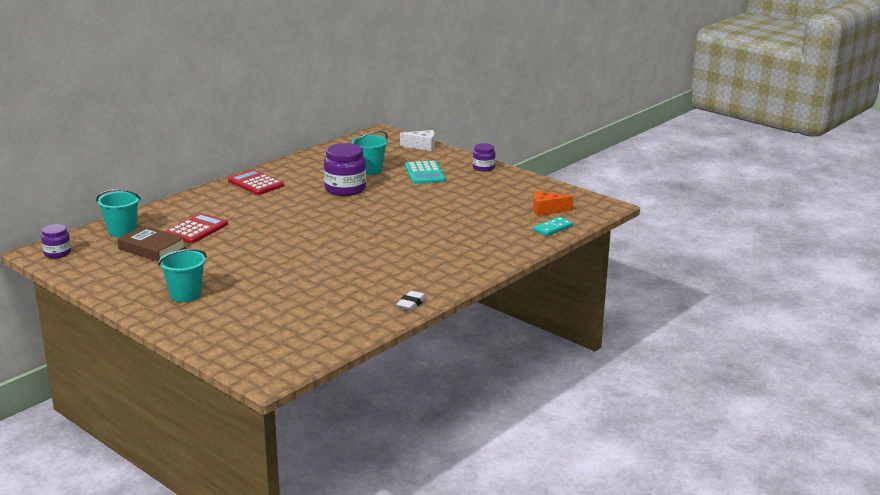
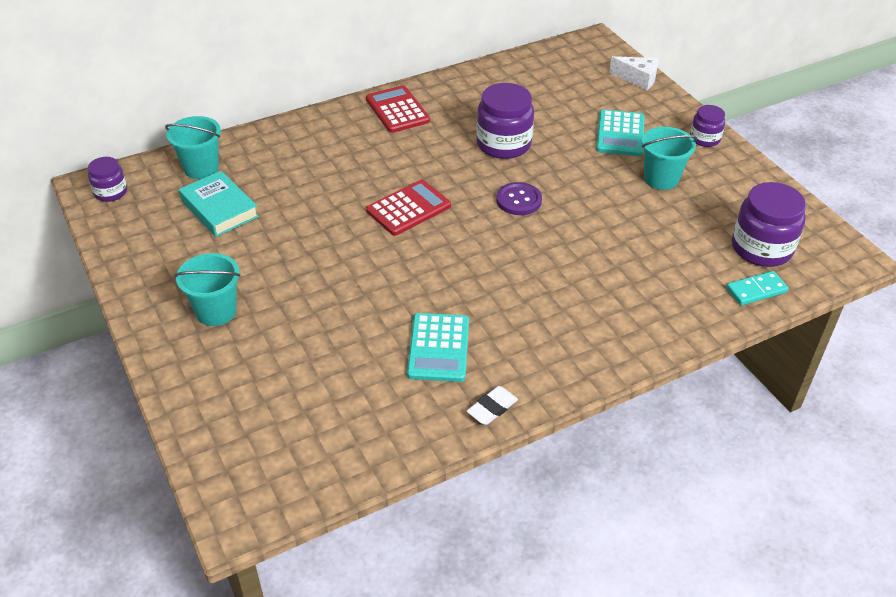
camera: 20 degrees right, 20 degrees up
(151, 248) = (219, 208): brown book -> turquoise book
(196, 229) = (287, 184): red calculator -> red calculator (408, 208)
(358, 285) = (438, 348): none -> turquoise calculator
(370, 170) = (550, 113): turquoise bucket -> turquoise bucket (661, 178)
(372, 213) = (518, 200): none -> purple button
(546, 210) = (761, 248): orange cheese -> purple jar

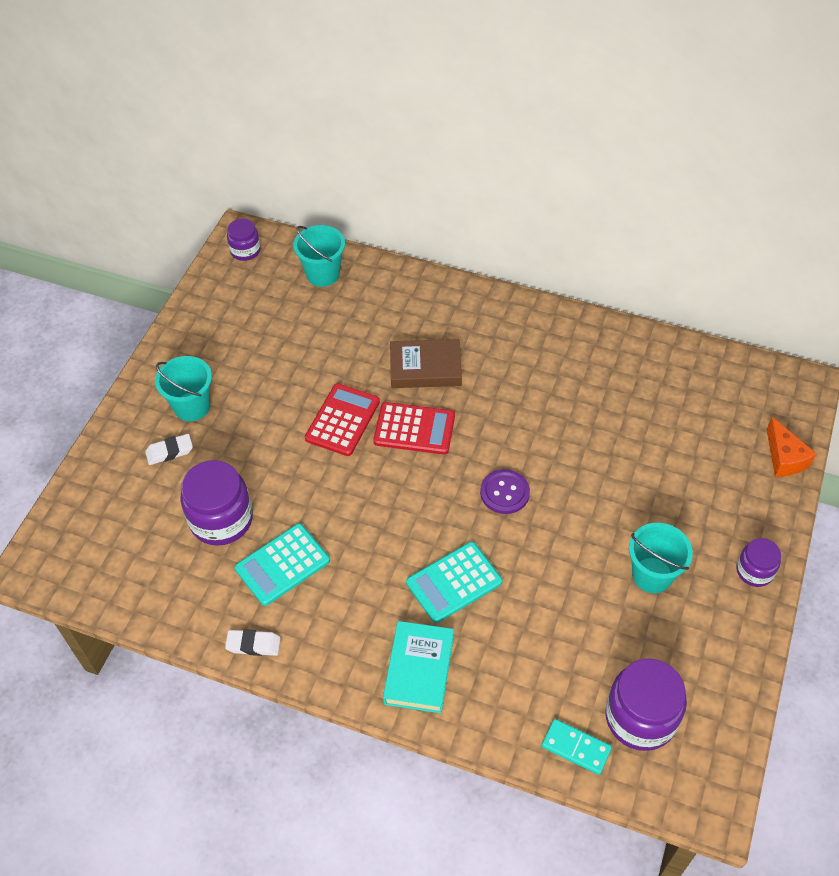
camera: 50 degrees right, 10 degrees up
(219, 208) = (292, 321): turquoise book -> turquoise book (419, 669)
(241, 351) = (169, 452): none -> white eraser
(363, 172) = (425, 368): none -> brown book
(397, 110) = (526, 328): red calculator -> red calculator (342, 420)
(503, 144) = (566, 429): purple jar -> purple jar (221, 519)
(620, 134) = (681, 501): turquoise calculator -> turquoise calculator (454, 582)
(638, 79) = (784, 458): white cheese -> orange cheese

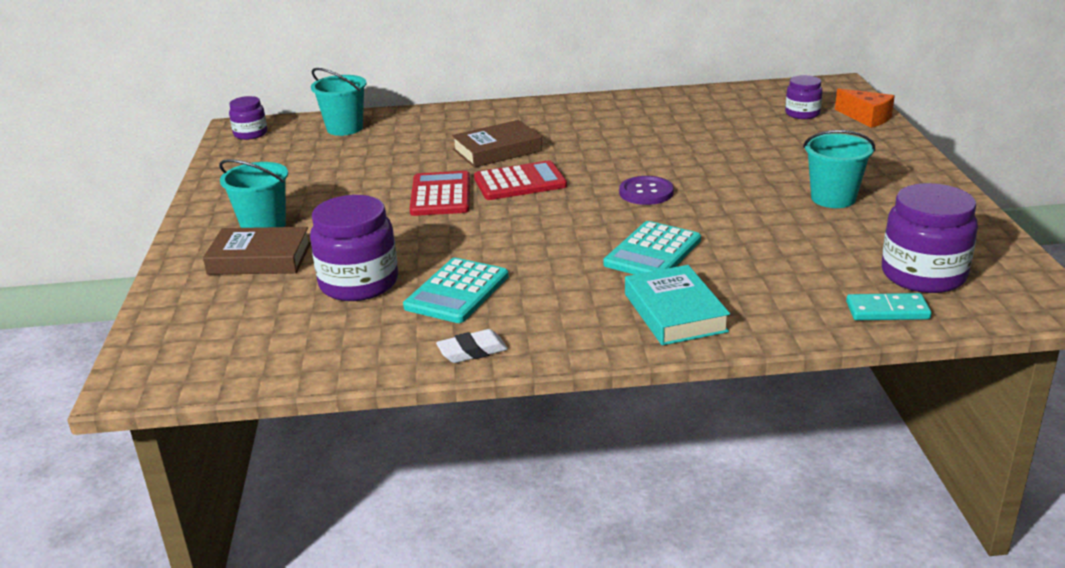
camera: 25 degrees left, 25 degrees down
(169, 452) = (259, 258): white eraser -> brown book
(754, 571) = (916, 173): purple jar -> purple jar (802, 114)

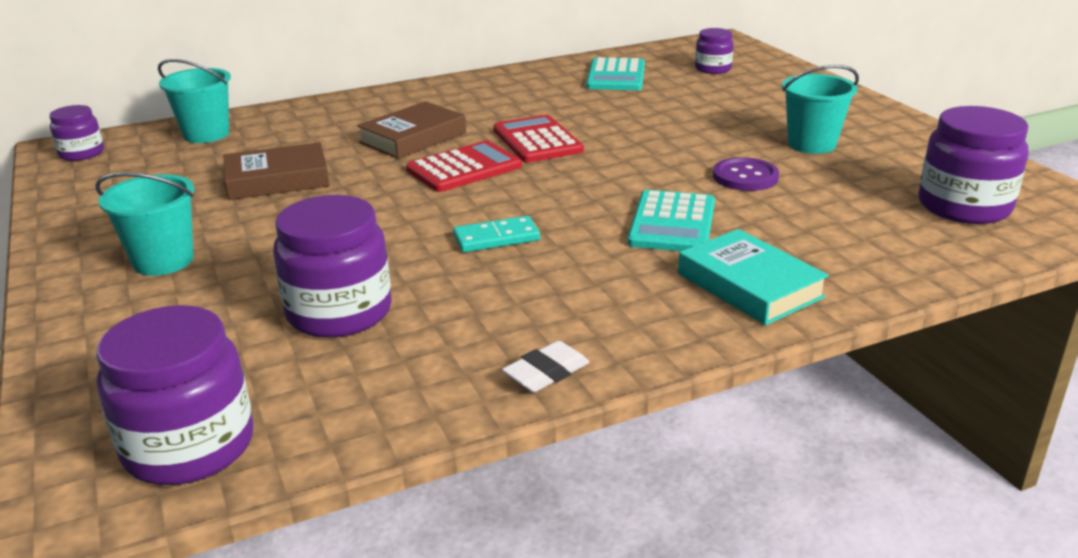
camera: 20 degrees left, 0 degrees up
(215, 357) = (189, 446): none -> purple jar
(259, 258) = (181, 302): brown book -> brown book (277, 179)
(440, 195) = (377, 193): red calculator -> red calculator (537, 140)
(457, 292) = (475, 302): turquoise calculator -> turquoise calculator (616, 76)
(646, 192) = (615, 162): purple button -> purple button (745, 177)
(866, 118) = (777, 67): orange cheese -> none
(887, 311) = (963, 248): turquoise domino -> turquoise domino (496, 238)

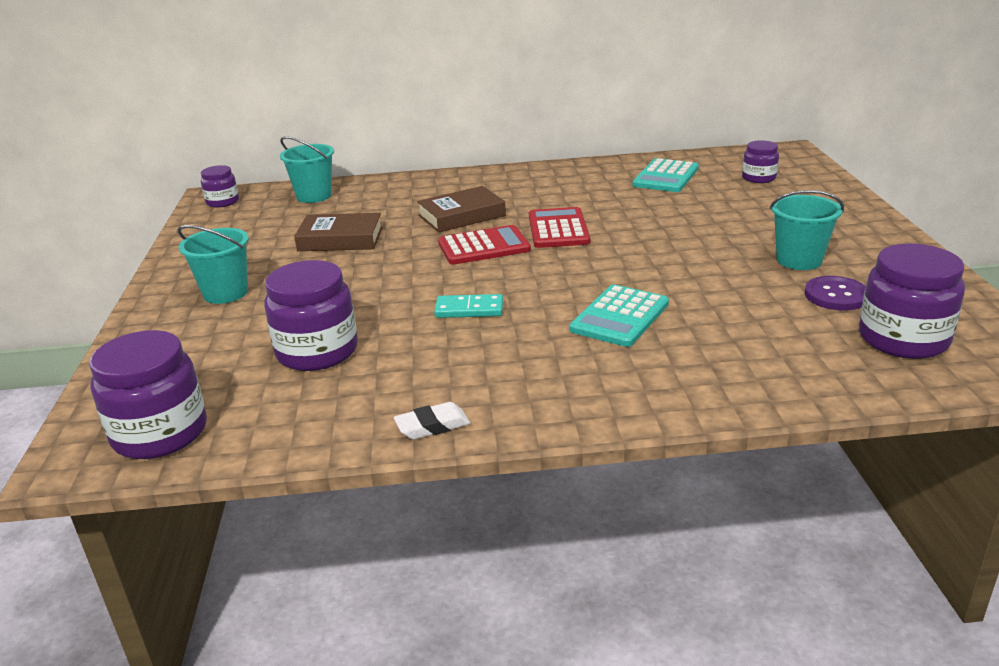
camera: 20 degrees right, 0 degrees up
(745, 177) = (714, 283): purple button -> purple button (836, 295)
(749, 285) = (646, 381): turquoise book -> none

